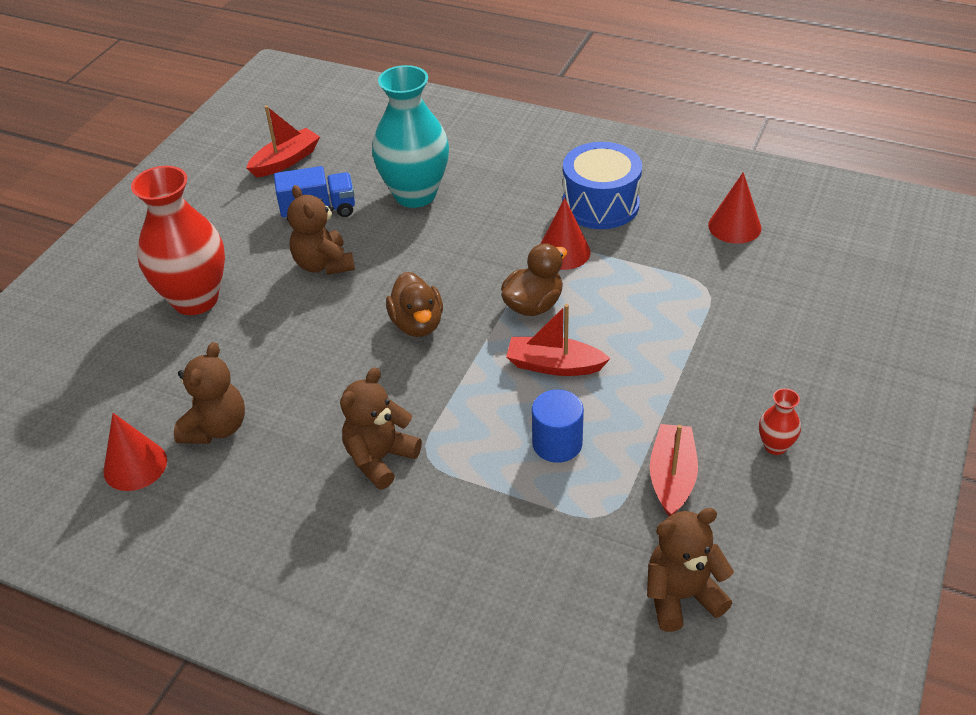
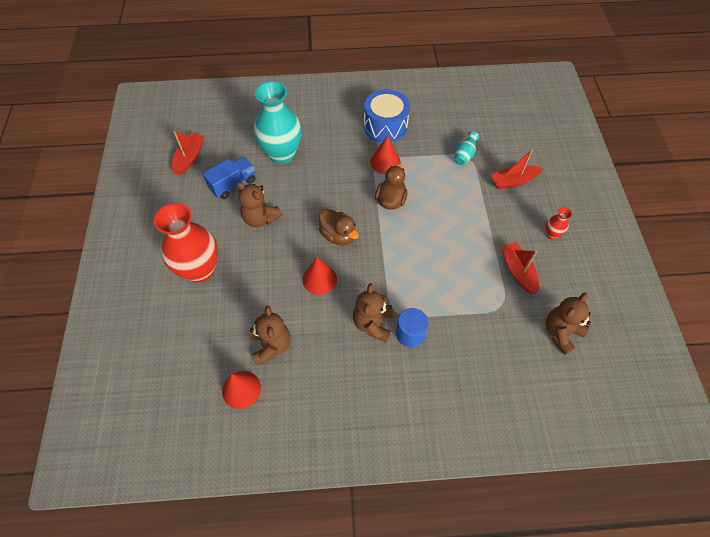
camera: 30 degrees left, 15 degrees up
(554, 365) = (424, 232): red boat -> red boat (513, 181)
(557, 443) = (454, 276): blue cylinder -> blue cylinder (410, 334)
(702, 283) = (464, 155): none -> turquoise vase
(734, 226) = (459, 116): red cone -> red cone (319, 279)

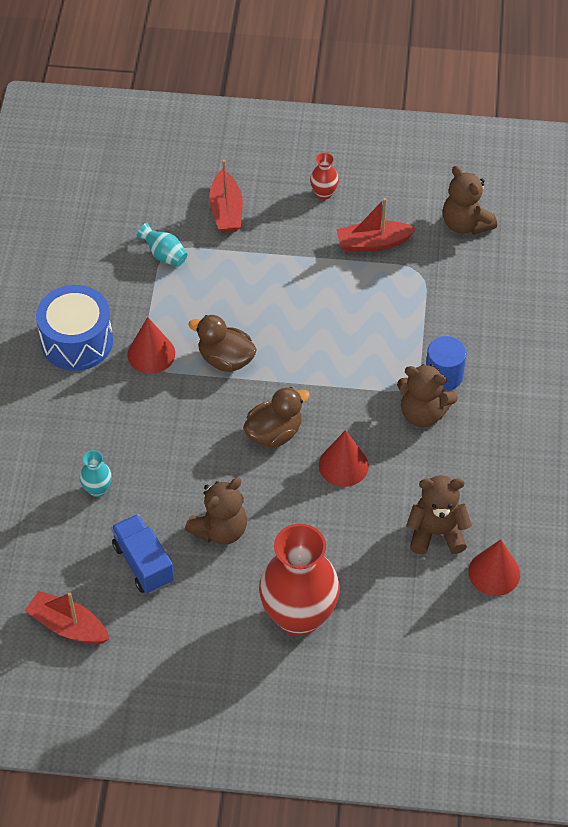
camera: 80 degrees left, 5 degrees down
(282, 154) = (97, 489): turquoise vase -> turquoise vase, size x0.42

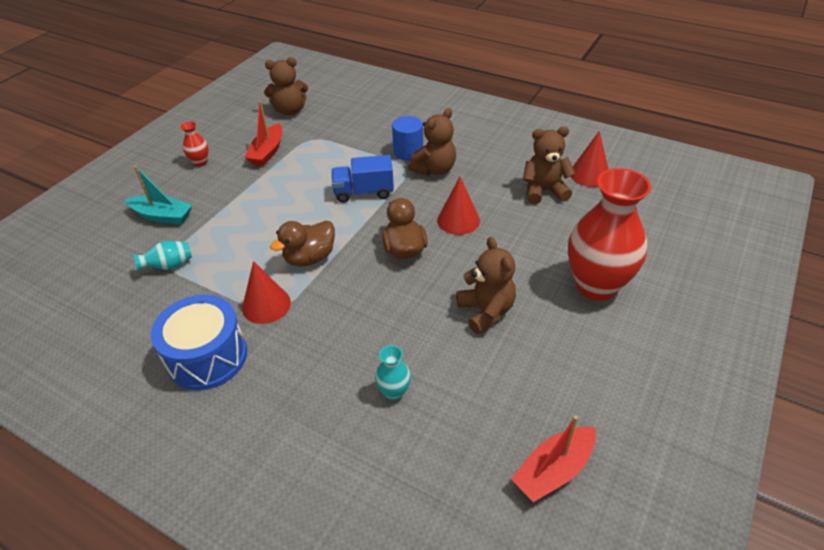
camera: 65 degrees left, 10 degrees down
(143, 563) = (499, 379): blue truck -> blue truck (364, 192)
(226, 210) = (162, 216): red boat -> turquoise boat
(436, 533) = (544, 191): brown teddy bear -> brown teddy bear turned 60 degrees clockwise

